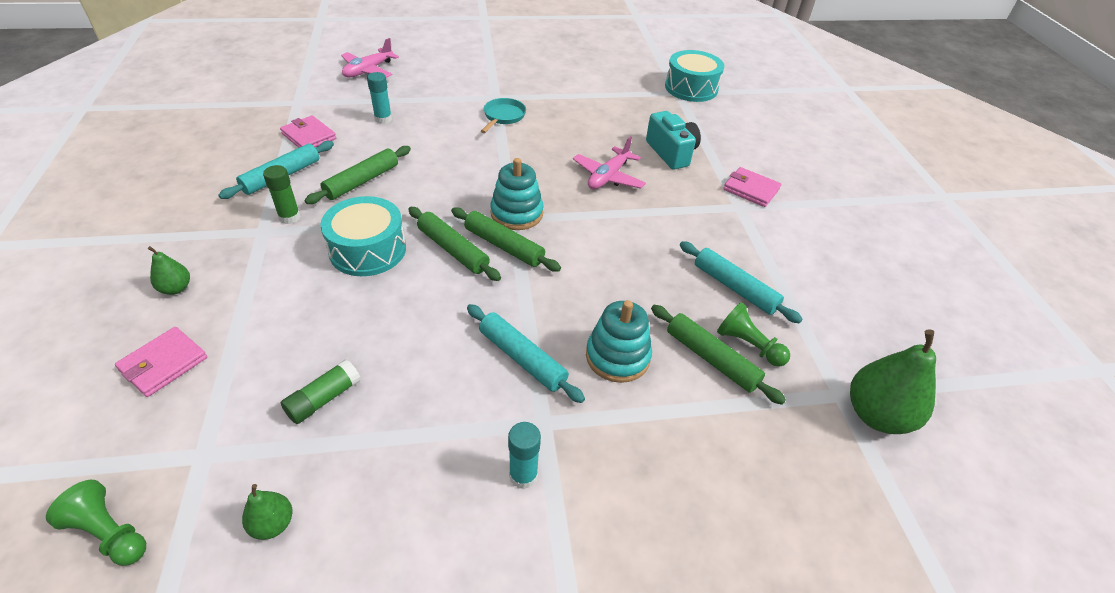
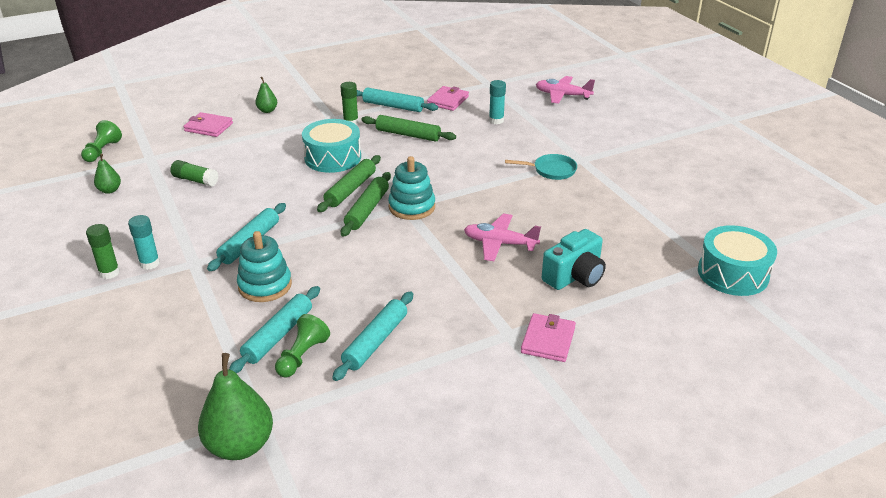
camera: 75 degrees right, 10 degrees down
(526, 532) = (109, 273): none -> green glue stick
(711, 359) = (278, 335): green rolling pin -> turquoise rolling pin

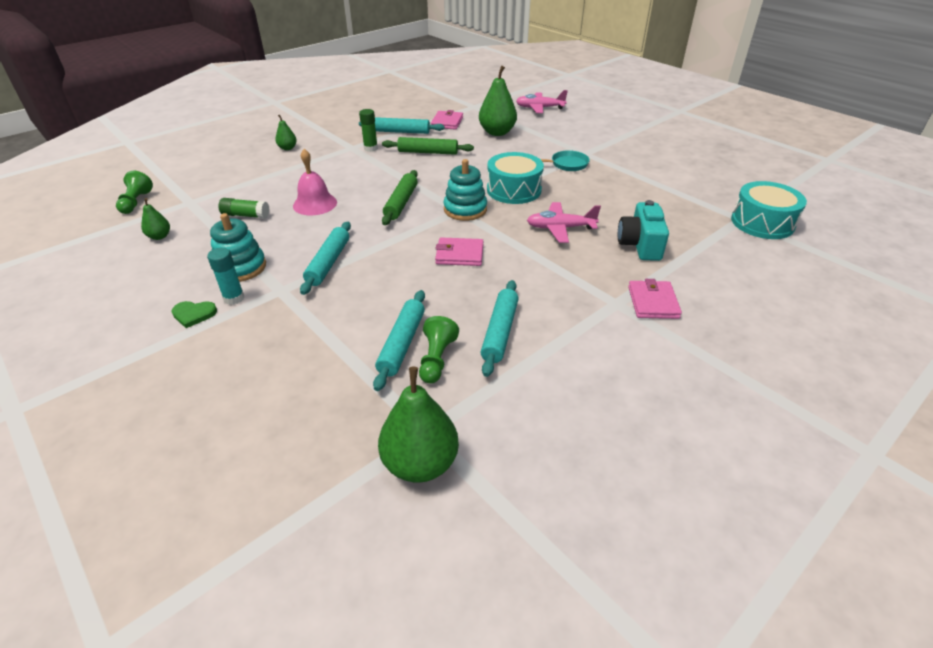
camera: 15 degrees left, 5 degrees up
(109, 273) = (194, 314): green glue stick -> green heart
(208, 127) = (237, 168): pink wallet -> pink wallet (459, 254)
(265, 178) = (315, 204): none -> pink bell
(265, 285) = (364, 299): turquoise stacking toy -> turquoise stacking toy (241, 267)
(333, 157) = (370, 179): turquoise drum -> turquoise drum (514, 190)
(367, 210) = (426, 218): green rolling pin -> none
(496, 120) = (497, 132): turquoise glue stick -> green pear
(574, 276) = (640, 245): turquoise camera -> turquoise camera turned 150 degrees clockwise

